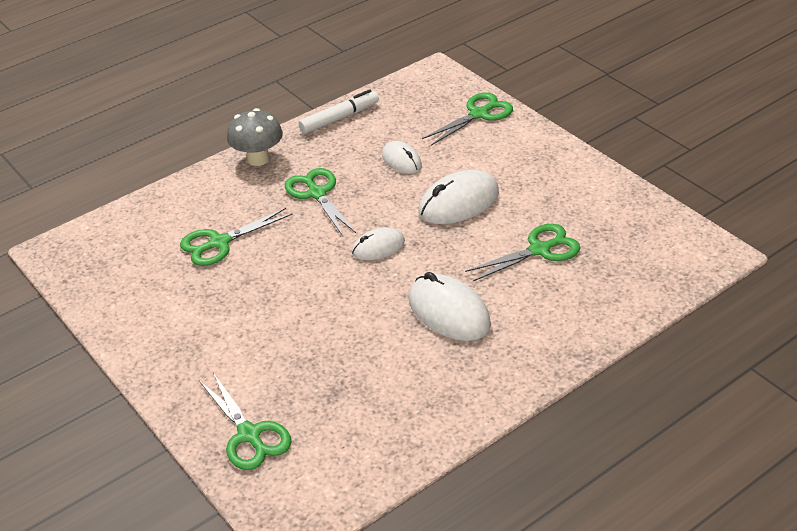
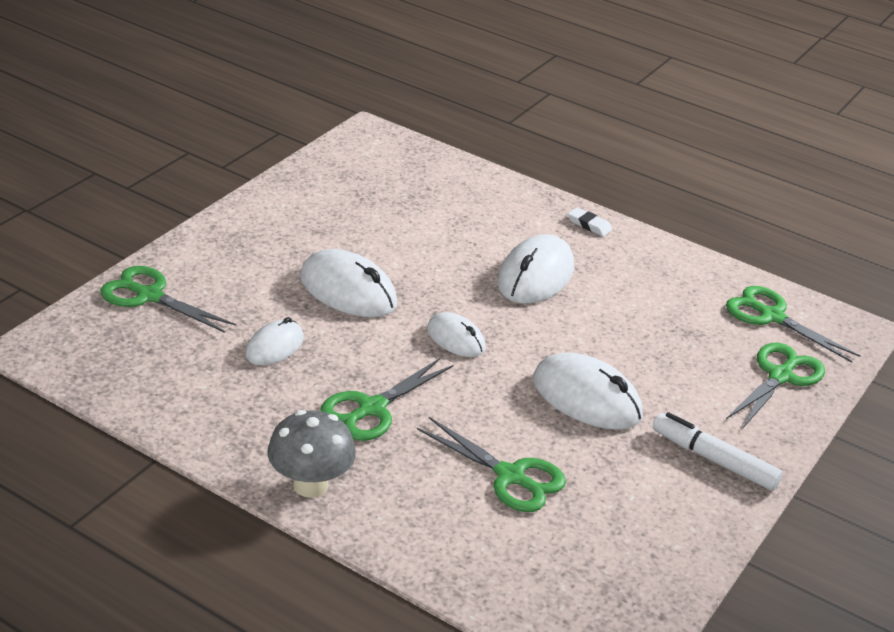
camera: 115 degrees left, 5 degrees down
(279, 301) = (586, 398): none -> white mouse
(339, 118) = (183, 422): white marker -> white marker (714, 460)
(524, 372) = (589, 225): none -> white eraser
(540, 250) = (409, 229): green scissors -> green scissors (771, 316)

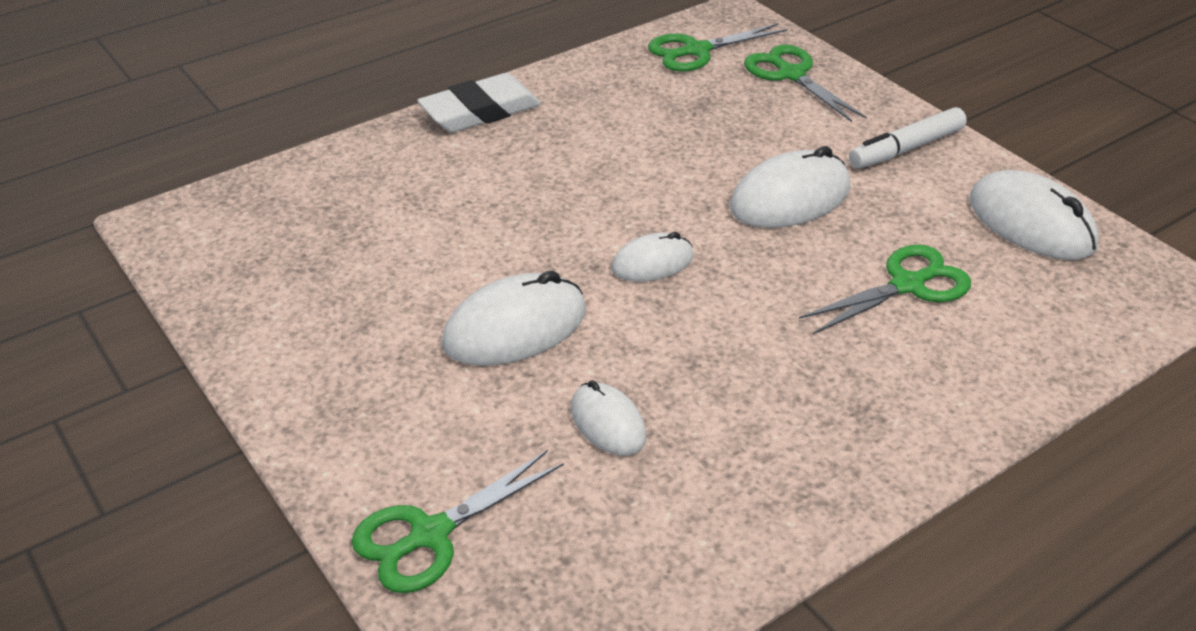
camera: 65 degrees left, 5 degrees up
(310, 485) = (895, 449): grey mushroom -> none
(371, 409) = (763, 363): green scissors -> none
(535, 276) = (558, 173): white mouse -> white mouse (1031, 223)
(589, 225) = (480, 111): white eraser -> white eraser, size x2.18

